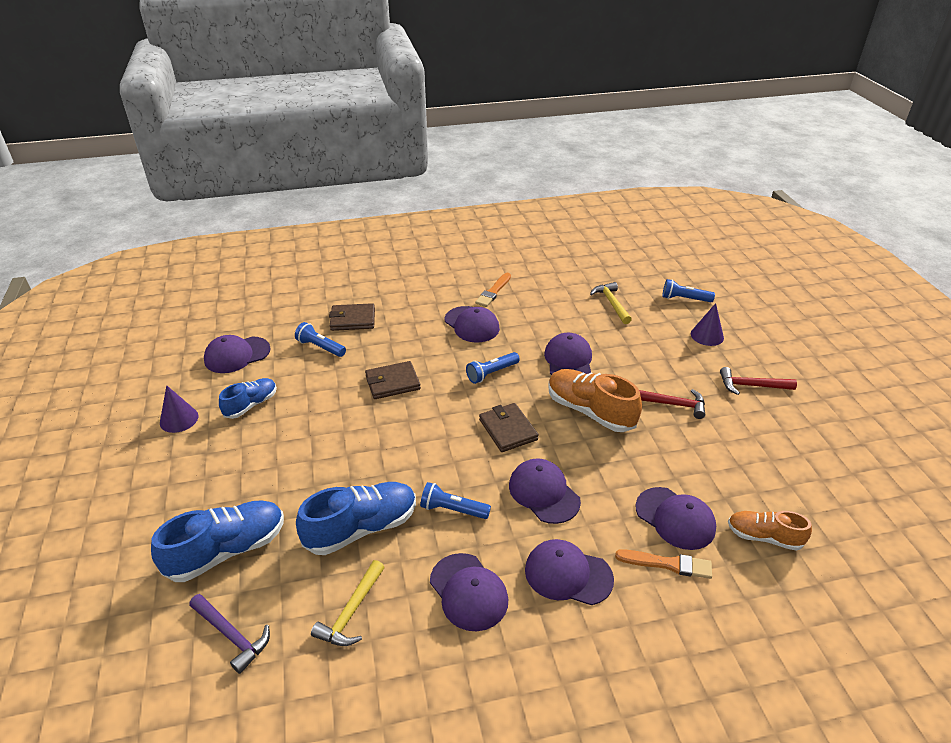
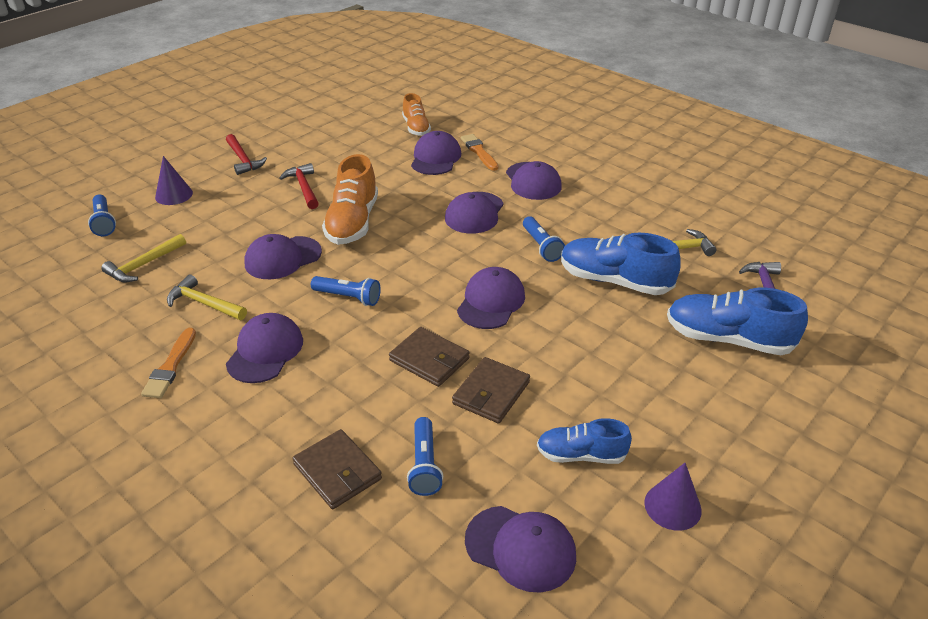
camera: 125 degrees left, 0 degrees up
(468, 592) = (596, 211): purple cap -> purple cap (491, 302)
(493, 291) = (170, 366): orange brush -> orange brush turned 105 degrees clockwise
(508, 430) = (422, 255): brown wallet -> brown wallet (491, 393)
(544, 315) = (204, 303): none -> yellow hammer

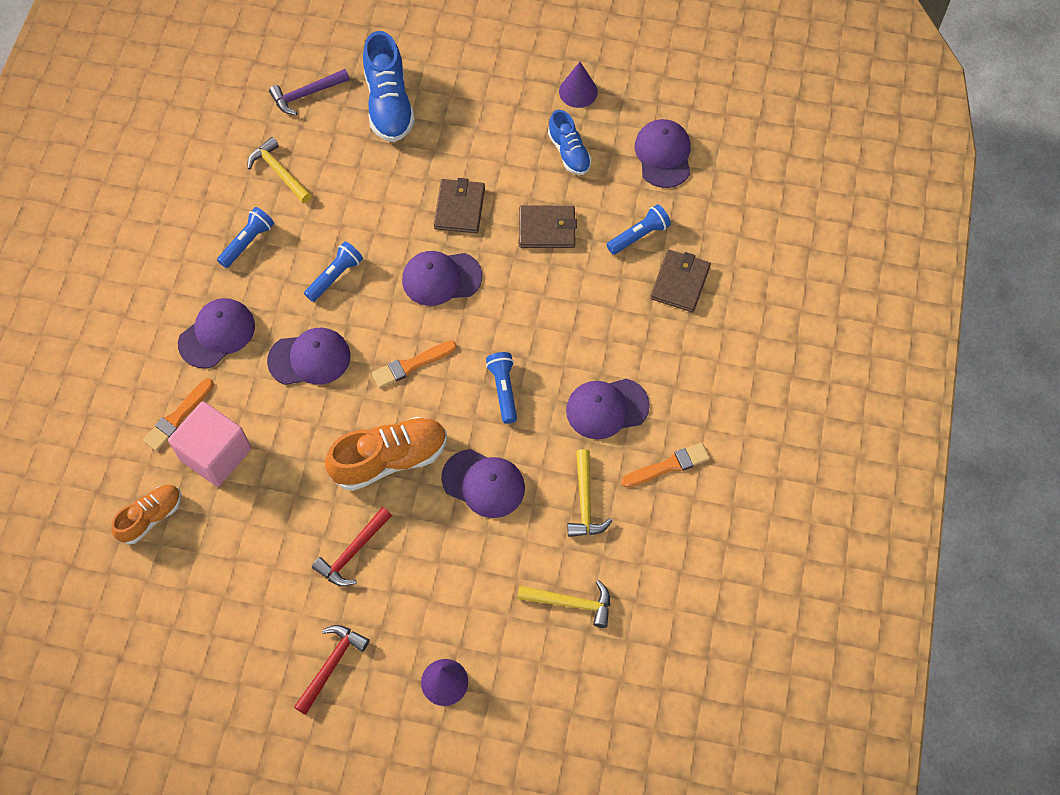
camera: 120 degrees left, 25 degrees up
(104, 222) = (534, 710): blue flashlight -> blue flashlight (248, 242)
(421, 258) = (411, 365): none -> orange brush
(429, 359) = (539, 286): brown wallet -> brown wallet (459, 208)
(435, 158) = (216, 454): purple cap -> pink cube
(614, 281) = (356, 201): blue shoe -> none

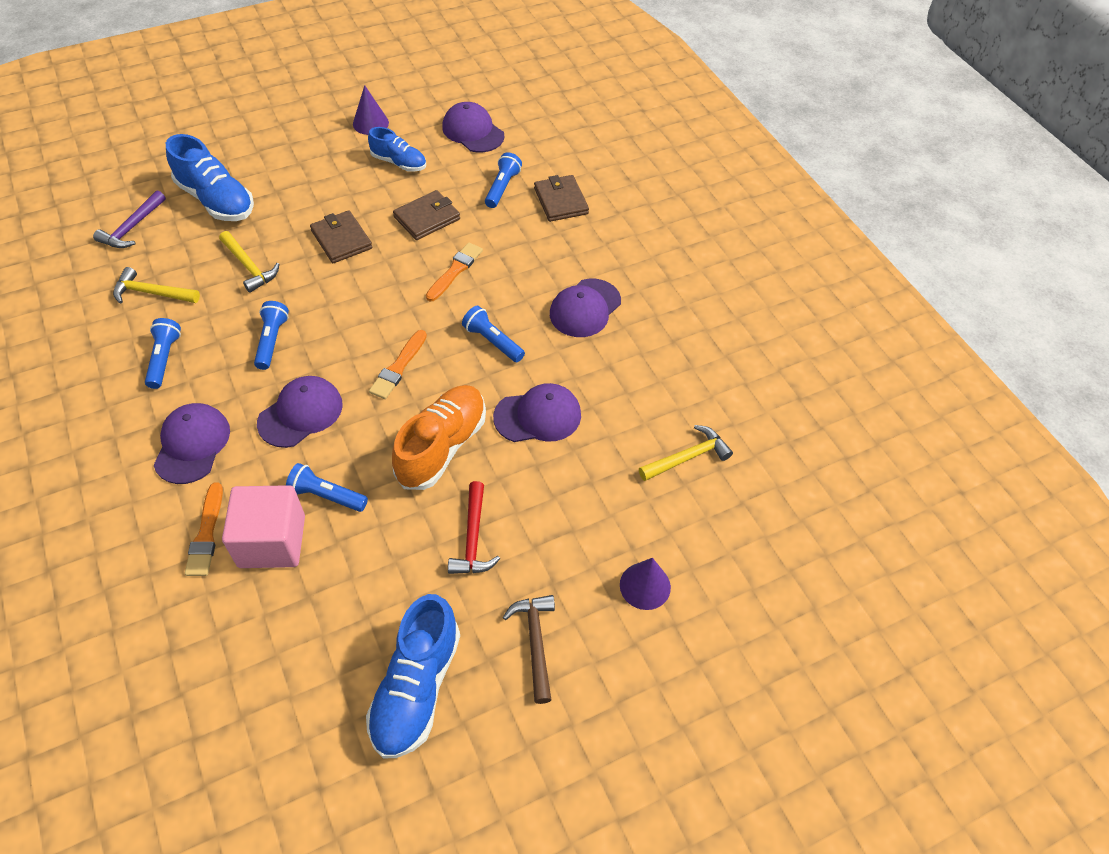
camera: 40 degrees left, 10 degrees down
(151, 517) = (248, 636): orange shoe -> none
(228, 637) = (416, 688): none -> blue shoe
(278, 443) = (326, 495): none -> blue flashlight
(331, 665) = (535, 642): red hammer -> brown hammer
(441, 278) = (369, 294): purple cap -> none
(585, 502) = (630, 380): yellow hammer -> yellow hammer (249, 267)
(668, 466) = (667, 319): orange brush -> orange brush (455, 271)

